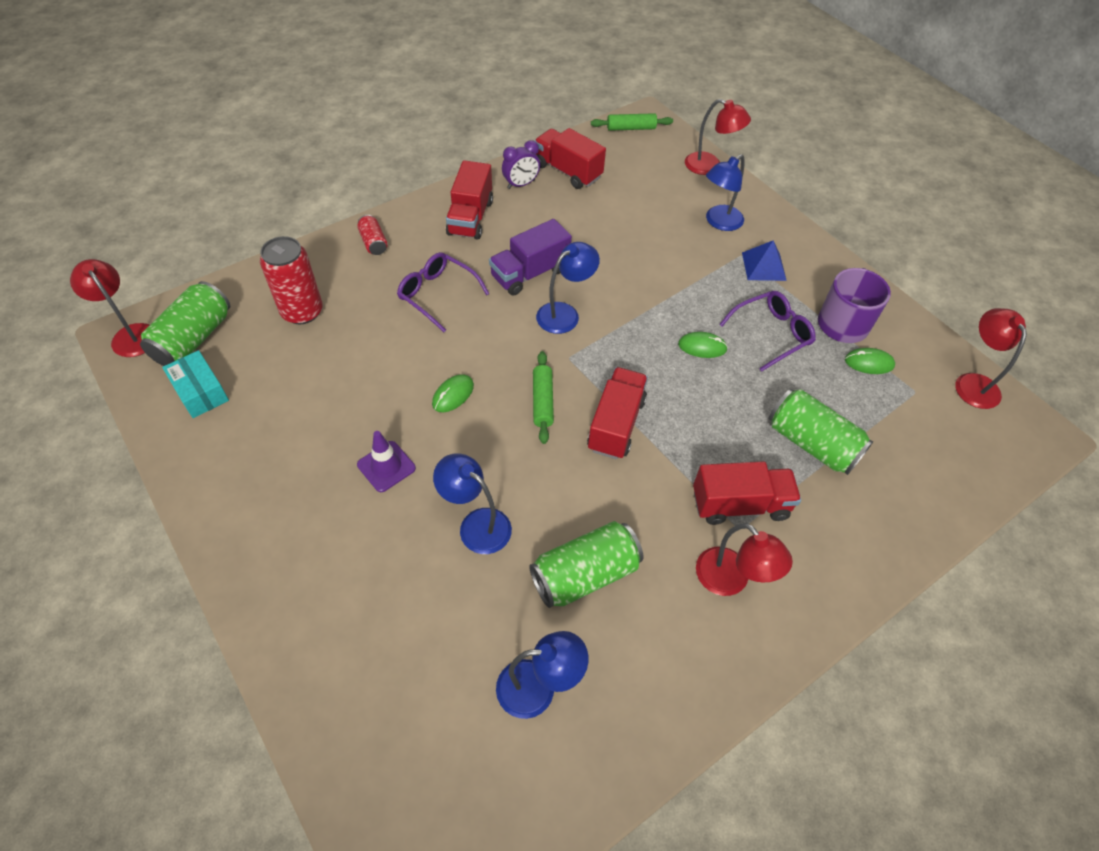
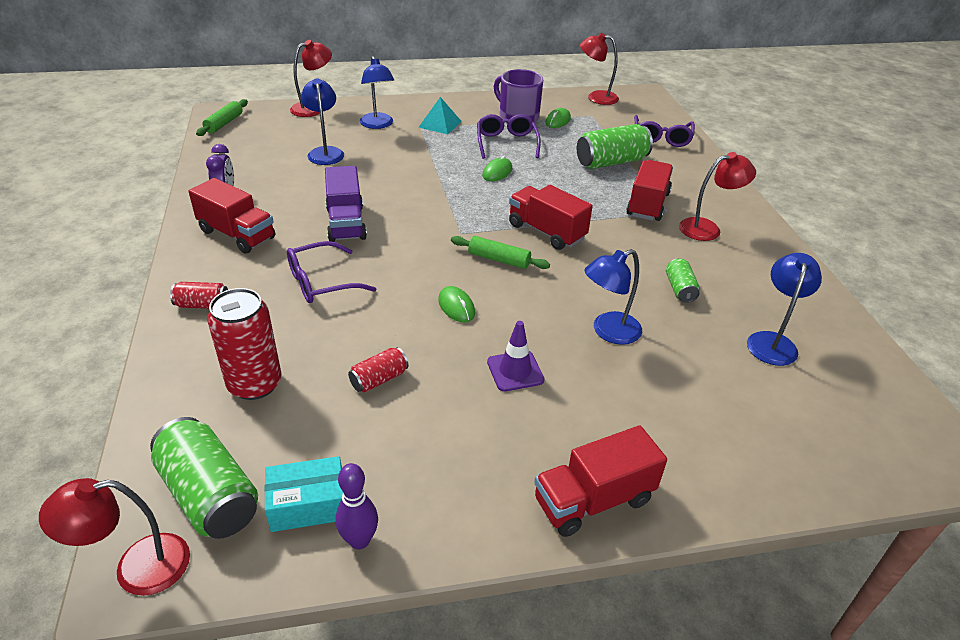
camera: 65 degrees left, 15 degrees down
(177, 433) = (359, 540): none -> purple bowling pin
(337, 379) = (379, 379): none -> red can
(565, 313) = (410, 220): blue lamp -> blue lamp (325, 152)
(567, 171) = (239, 167): red truck -> red truck (593, 500)
(585, 574) = (680, 289): green can -> green can, size x0.53
(764, 266) = (440, 124): blue pyramid -> turquoise pyramid
(924, 482) = (661, 138): none -> purple glasses

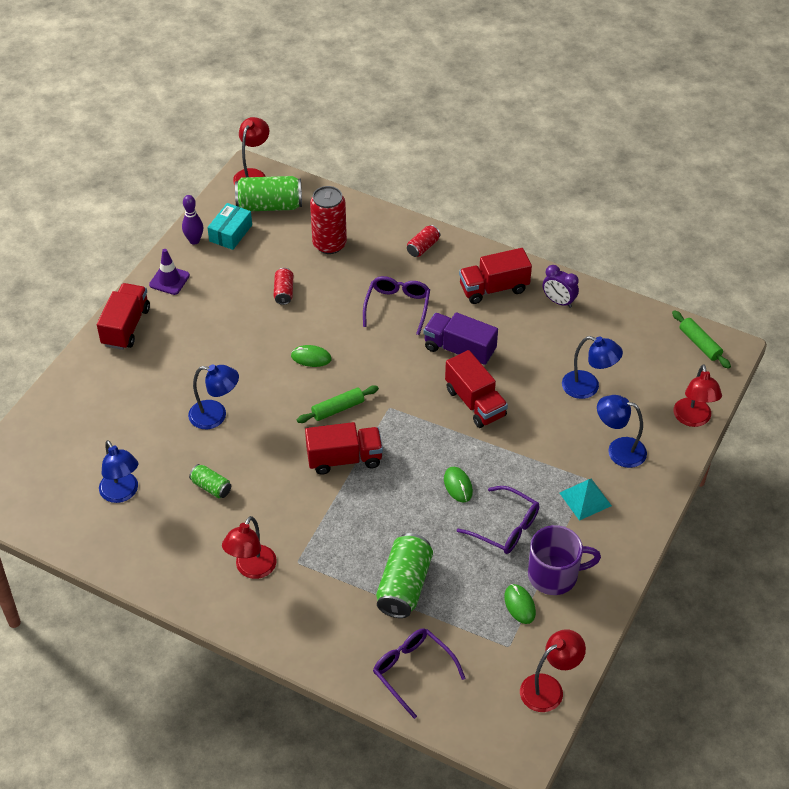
camera: 130 degrees right, 10 degrees up
(515, 371) = (231, 351): purple traffic cone -> purple traffic cone (169, 280)
(608, 332) = (215, 416): blue lamp -> blue lamp turned 90 degrees clockwise
(647, 204) = (318, 556): red truck -> red truck (475, 402)

